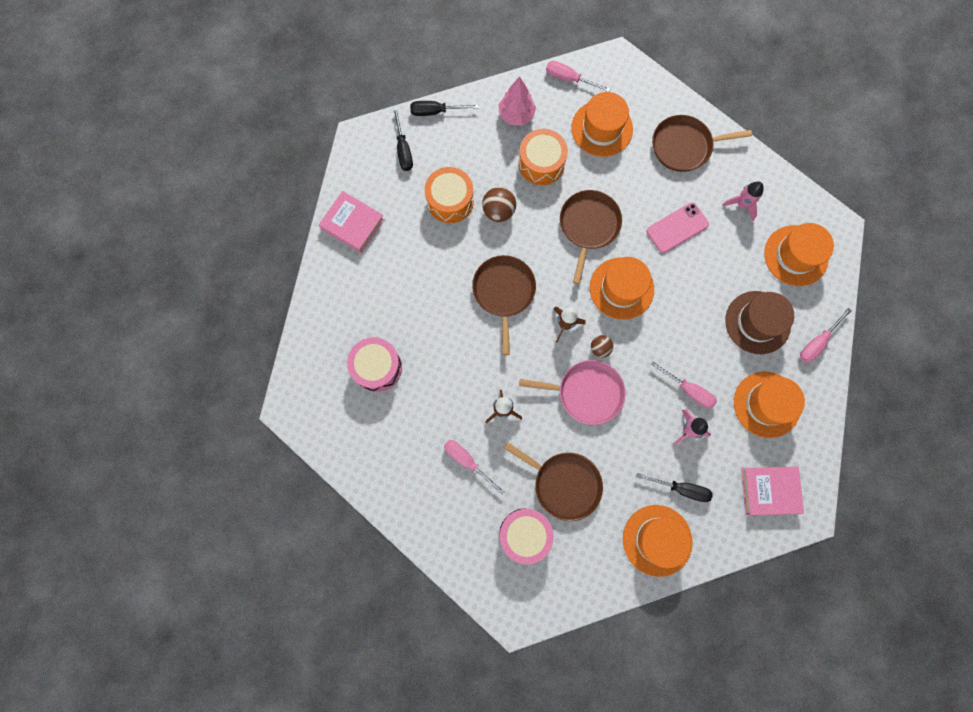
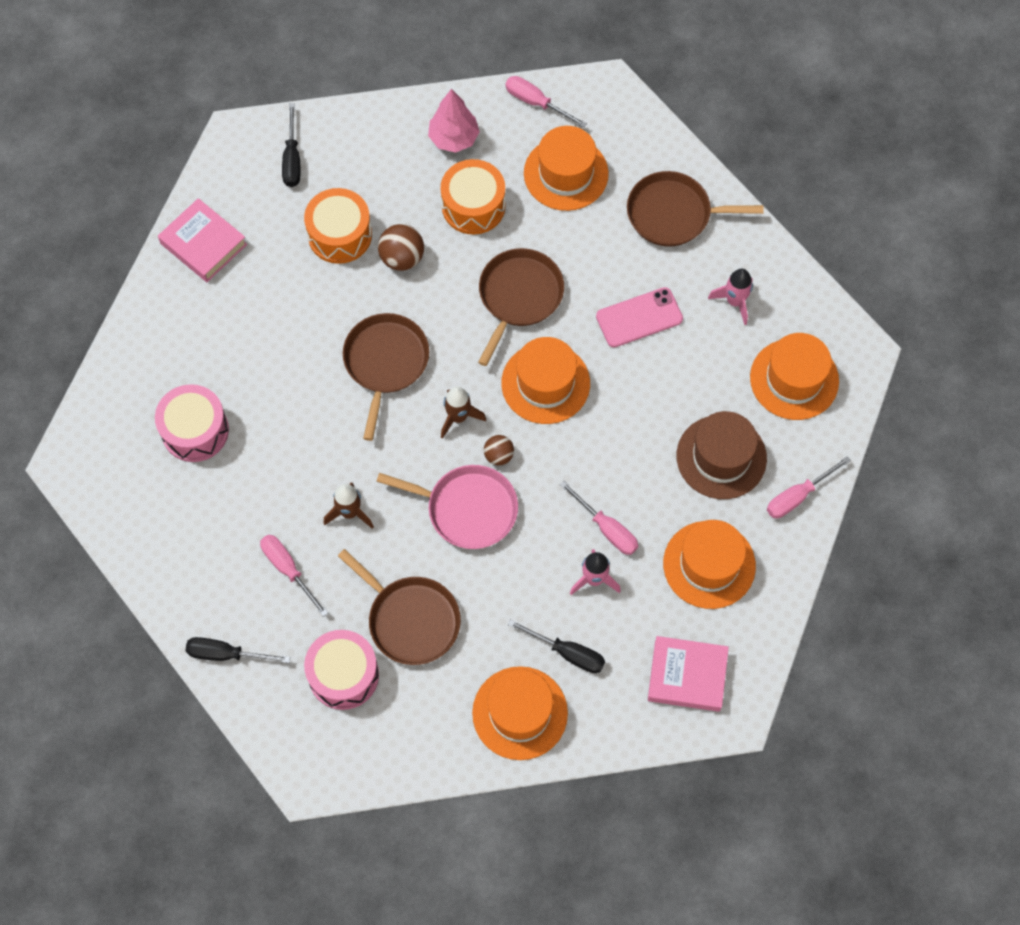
camera: 10 degrees right, 10 degrees down
(436, 111) = (347, 117): black screwdriver -> black screwdriver (226, 654)

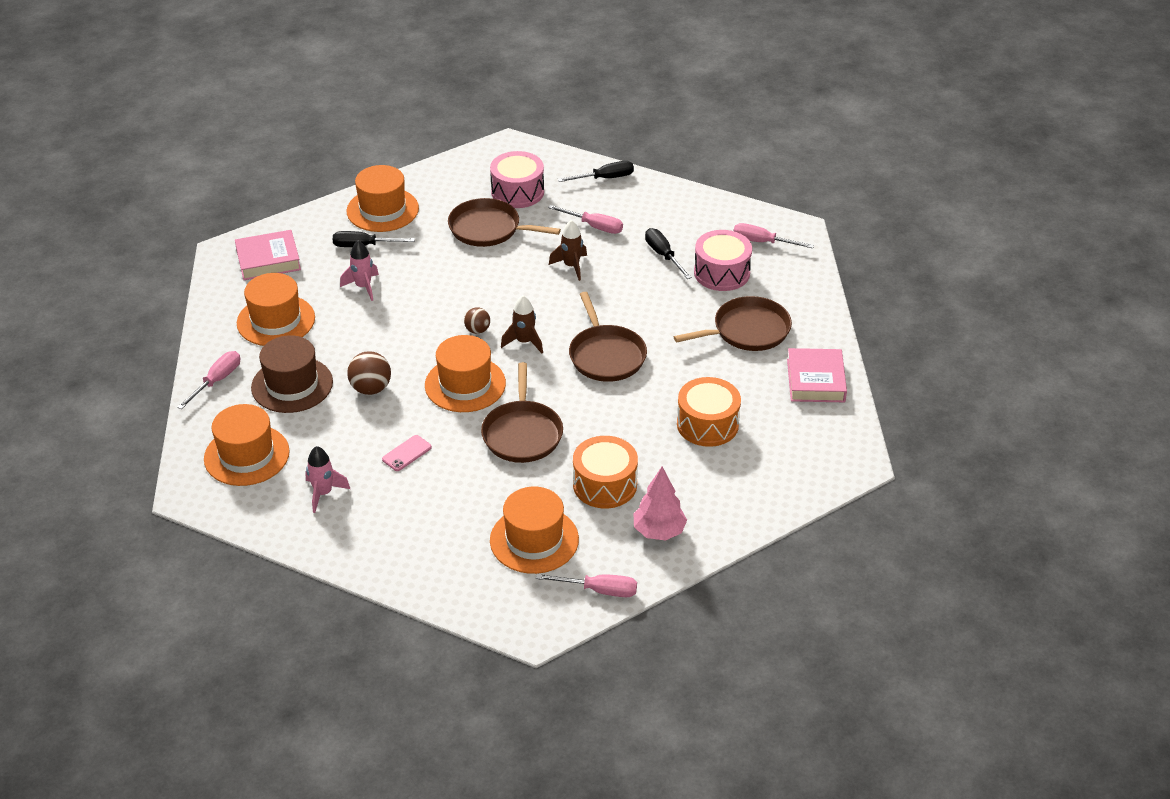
camera: 155 degrees right, 25 degrees down
(203, 244) = (815, 380): pink book -> pink book turned 75 degrees clockwise
(292, 159) = (793, 464): black screwdriver -> black screwdriver (663, 255)
(402, 258) = (642, 426): brown ball -> brown ball (371, 388)
(467, 509) = (483, 294): pink pan -> none
(606, 528) = (367, 316): pink screwdriver -> pink screwdriver (762, 242)
(639, 317) = (407, 453): pink phone -> pink phone, size x0.62
(673, 214) = (412, 542): brown pan -> brown pan (747, 330)

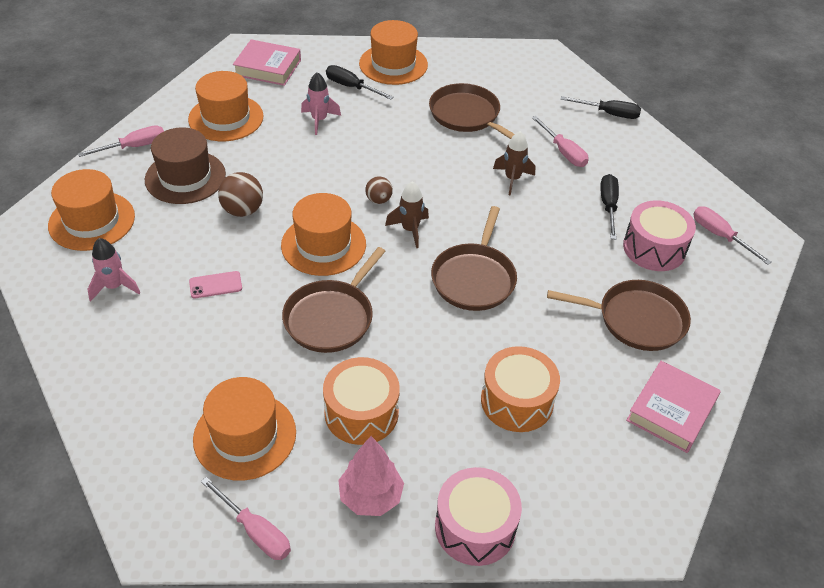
camera: 30 degrees right, 5 degrees up
(517, 192) = (519, 94): pink drum -> pink drum (475, 527)

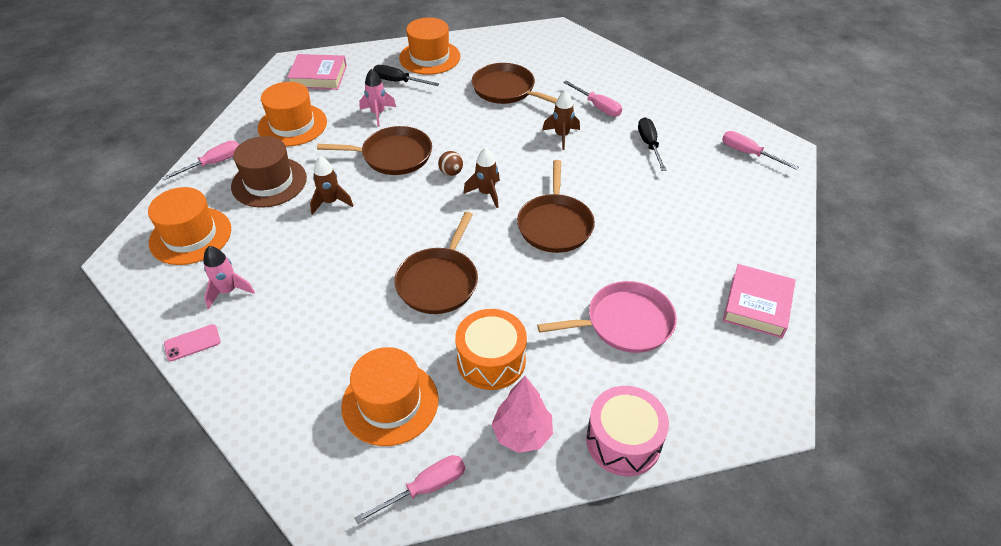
camera: 10 degrees left, 0 degrees up
(215, 285) = (324, 272): pink phone -> pink phone (192, 343)
(243, 210) = (331, 202): brown ball -> brown rocket
(255, 531) = (425, 488): pink screwdriver -> pink screwdriver turned 60 degrees counterclockwise
(323, 245) = (413, 219): orange hat -> none
(517, 401) = (625, 323): orange drum -> pink pan
(608, 113) = (625, 70): black screwdriver -> none
(636, 319) = (703, 234): brown pan -> brown pan (393, 156)
(654, 248) = (698, 173): pink drum -> none

